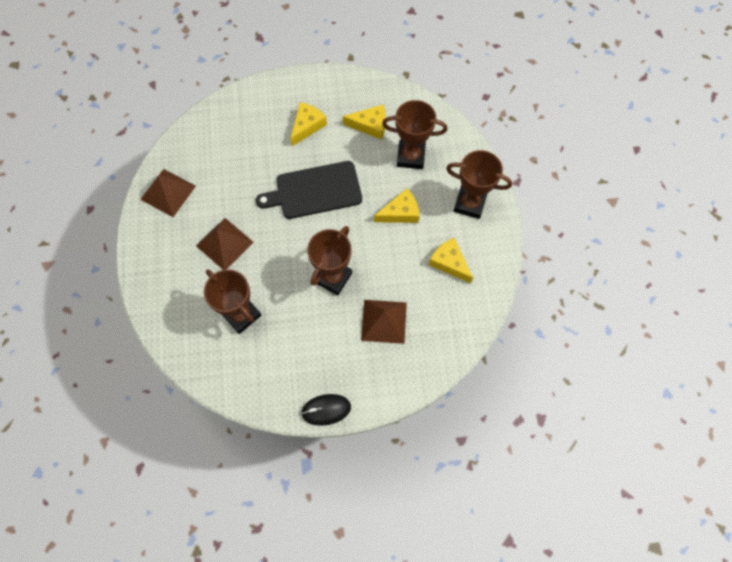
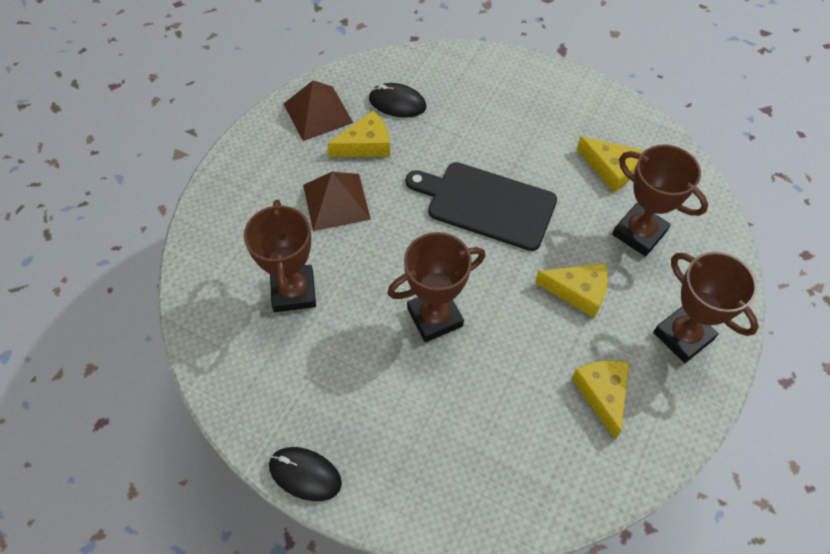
camera: 35 degrees right, 10 degrees down
(214, 156) = (397, 103): none -> black mouse
(307, 126) = (530, 129): yellow cheese -> yellow cheese (366, 145)
(384, 321) = (460, 412): brown pyramid -> none

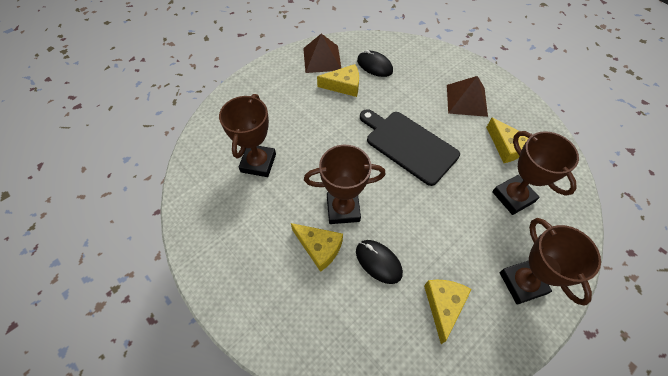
camera: 20 degrees right, 0 degrees up
(305, 474) = (211, 287): black mouse -> black mouse (378, 262)
(336, 201) = (310, 115): brown pyramid -> brown pyramid (466, 100)
(578, 292) = (452, 224): yellow cheese -> yellow cheese (319, 248)

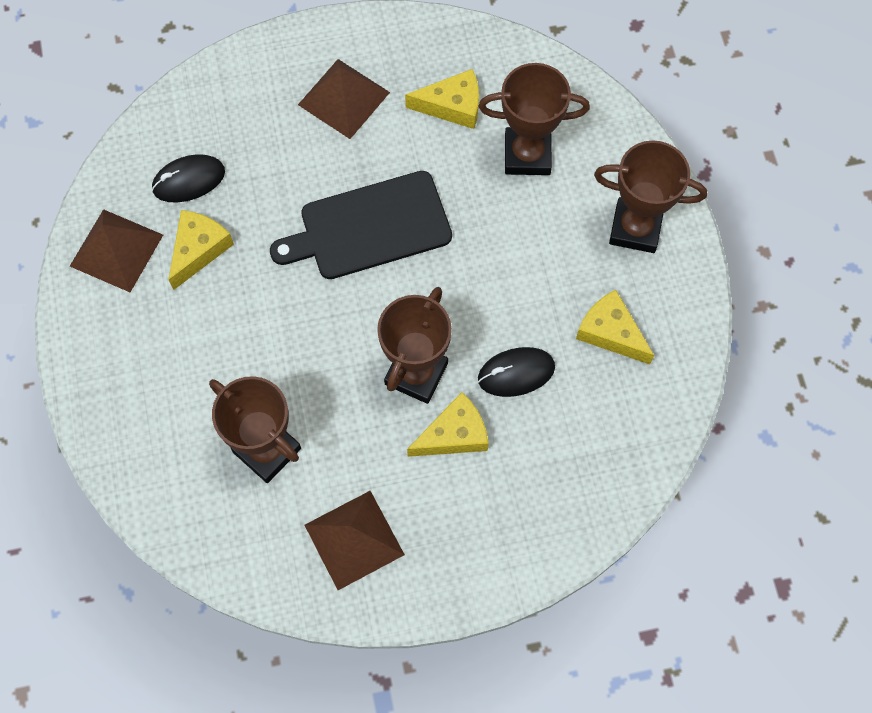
camera: 60 degrees left, 10 degrees up
(229, 228) = (354, 539): none -> brown pyramid

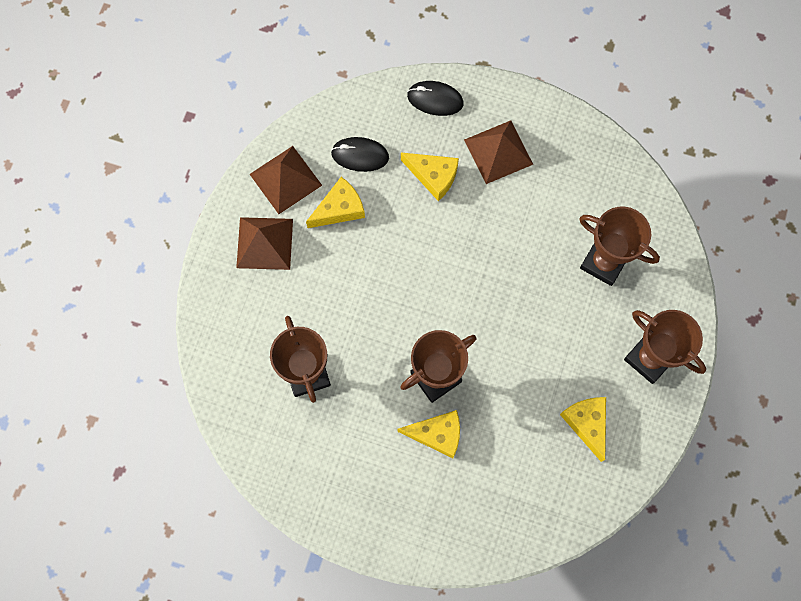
camera: 30 degrees right, 5 degrees up
(354, 539) = (330, 467): brown pyramid -> brown pyramid (265, 243)
(369, 227) = (463, 255): black cutting board -> none
(452, 106) = (571, 198): yellow cheese -> yellow cheese (433, 176)
(516, 373) = (504, 415): black mouse -> black mouse (435, 99)

